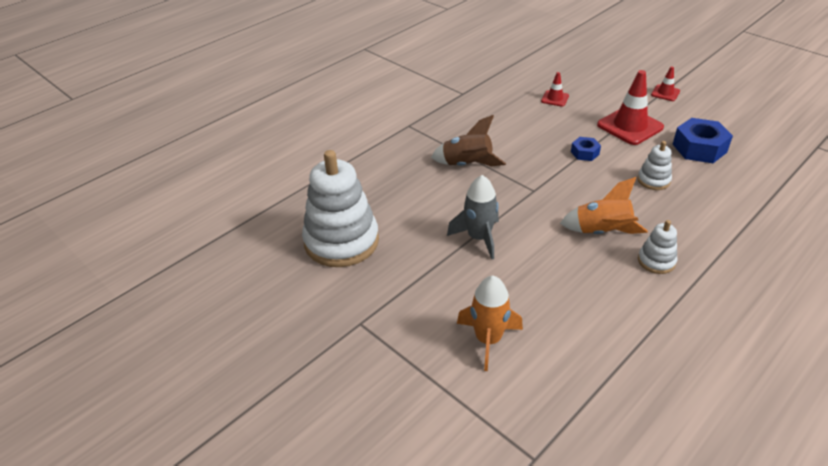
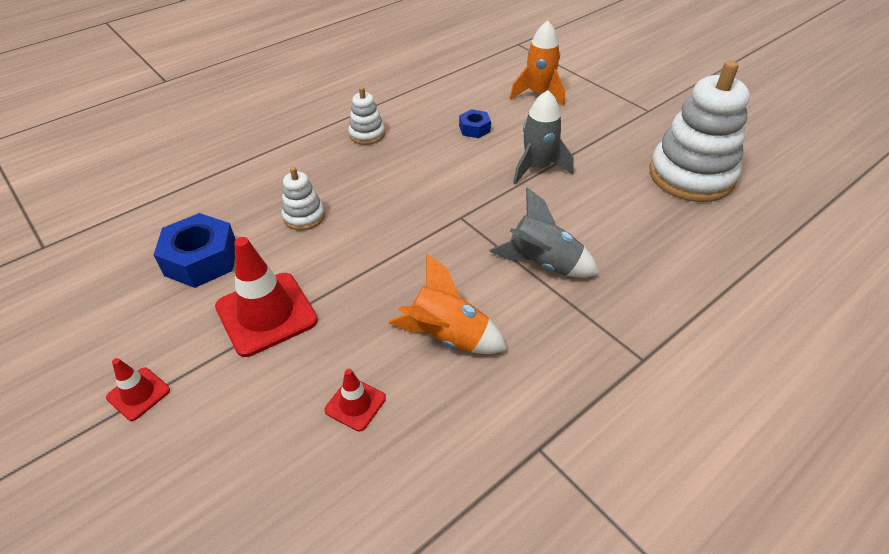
camera: 175 degrees left, 5 degrees up
(467, 165) = (543, 263): brown rocket -> grey rocket
(585, 153) = (367, 268): blue nut -> blue nut (474, 129)
(602, 232) = (403, 163): orange rocket -> orange rocket (448, 336)

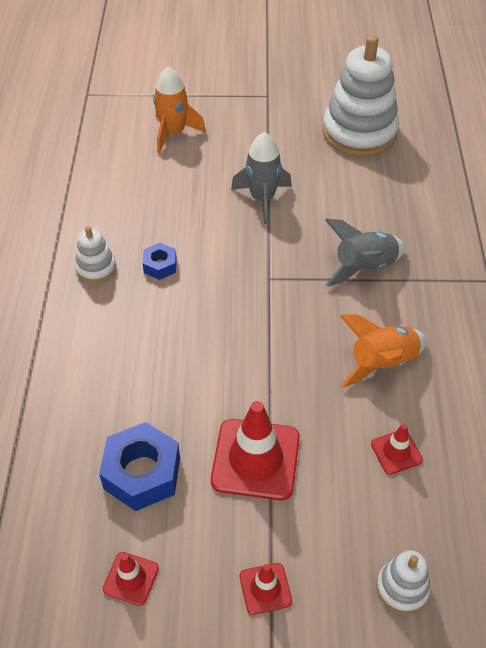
camera: 50 degrees left, 5 degrees up
(100, 308) = (131, 578): none -> red traffic cone
(304, 216) = (162, 373): white stacking toy -> white stacking toy (402, 588)
(474, 129) = (172, 199): blue nut -> blue nut (160, 265)

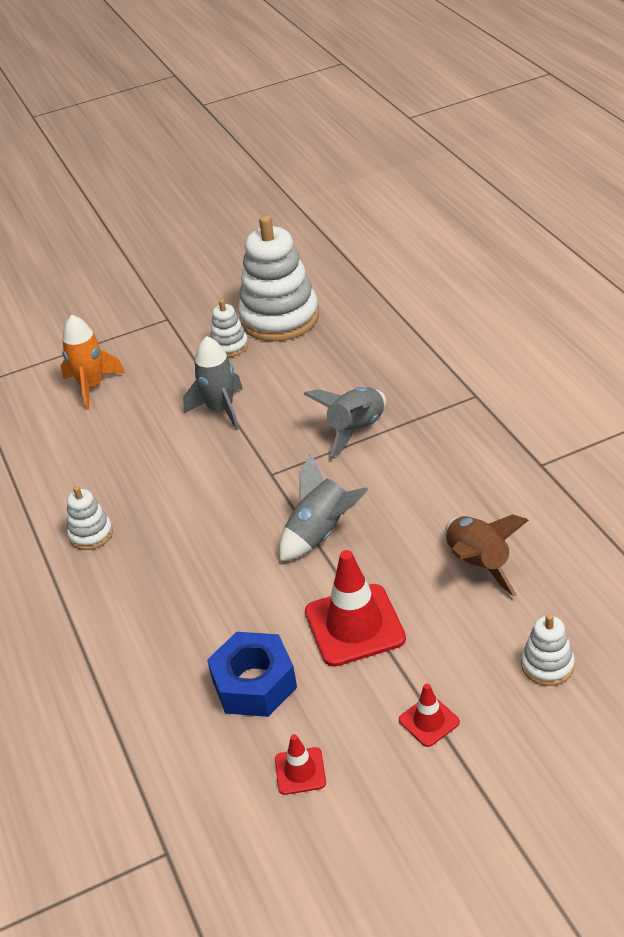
camera: 20 degrees left, 10 degrees down
(160, 265) = (155, 506): blue nut -> none
(278, 355) = (321, 533): none -> grey rocket
(303, 142) = (229, 346): none -> white stacking toy
(382, 363) = (421, 500): orange rocket -> none
(396, 452) = (477, 564): red traffic cone -> brown rocket

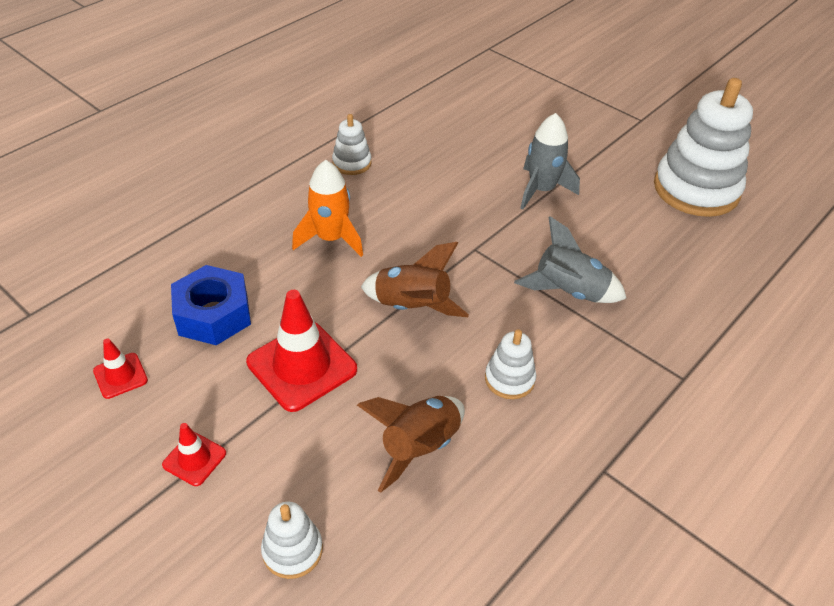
camera: 60 degrees right, 5 degrees up
(92, 386) = (524, 106): orange rocket -> orange rocket (331, 238)
(229, 346) = (632, 169): white stacking toy -> white stacking toy (509, 379)
(321, 533) = (412, 307): grey rocket -> brown rocket

